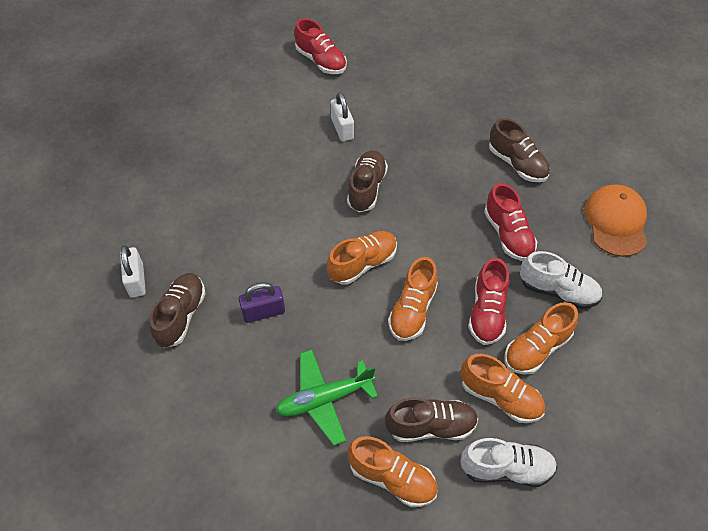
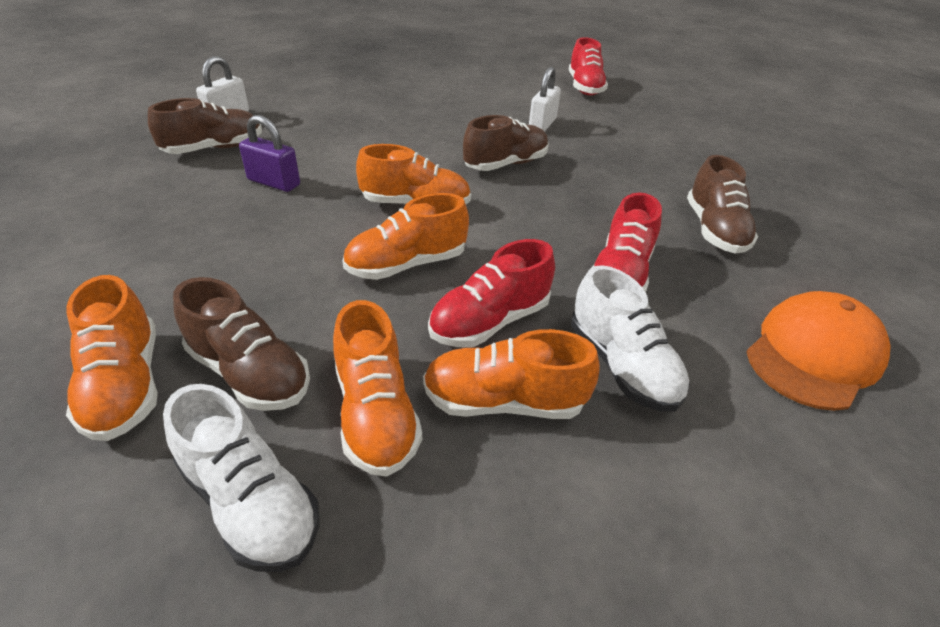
camera: 40 degrees right, 15 degrees down
(324, 399) = (202, 269): green plane -> none

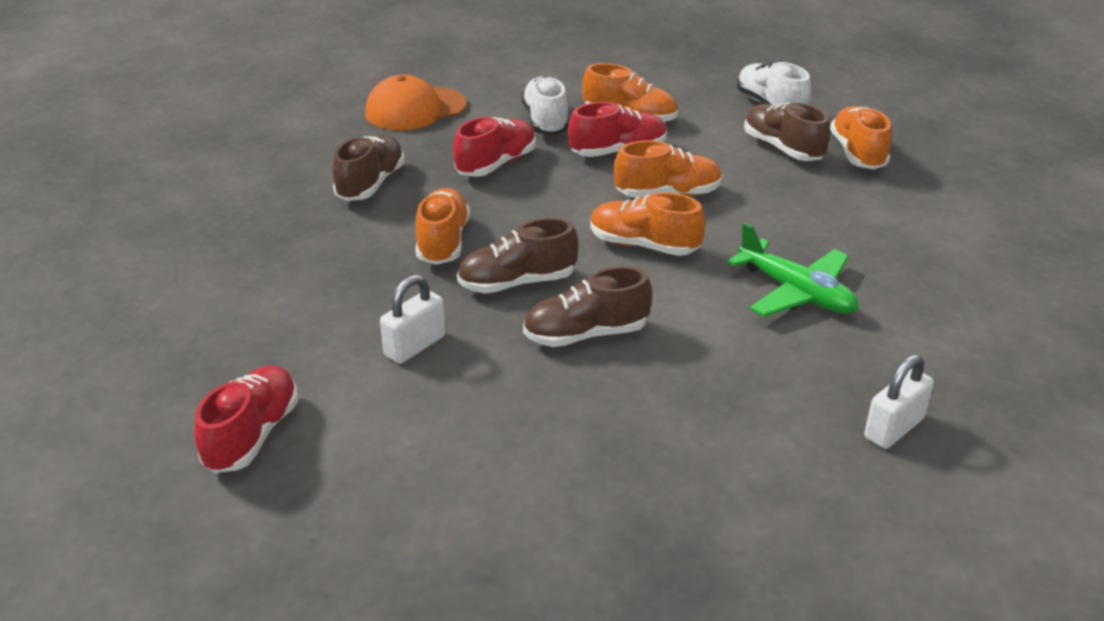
camera: 160 degrees left, 5 degrees down
(215, 149) = (885, 358): brown shoe -> brown shoe (586, 334)
(274, 183) = (796, 292): purple padlock -> green plane
(375, 413) = (706, 123): orange shoe -> orange shoe (443, 242)

